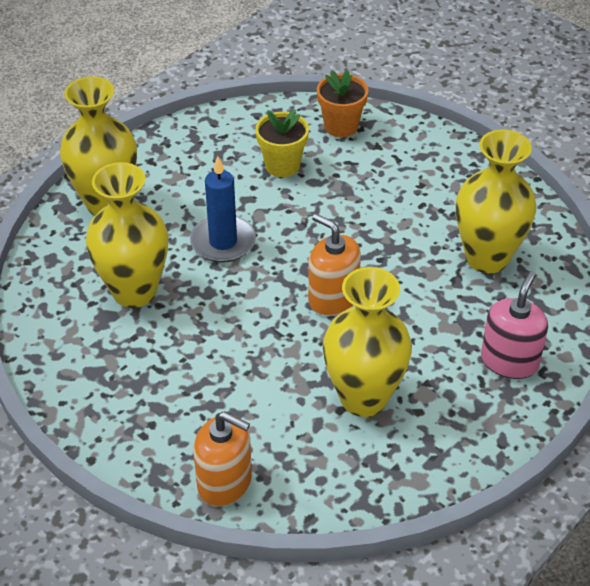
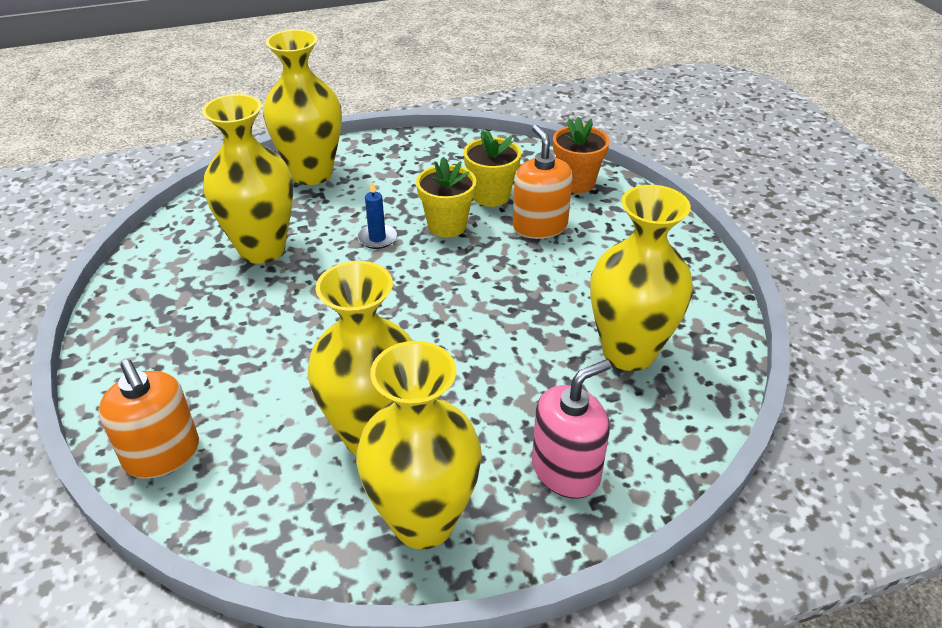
camera: 30 degrees right, 5 degrees down
(223, 242) = (377, 238): blue candle -> blue candle, size x0.56
(270, 207) = (447, 225): none -> yellow flower pot
(333, 298) = (432, 326): orange soap dispenser -> orange soap dispenser (540, 226)
(447, 437) = (423, 521): none -> yellow vase

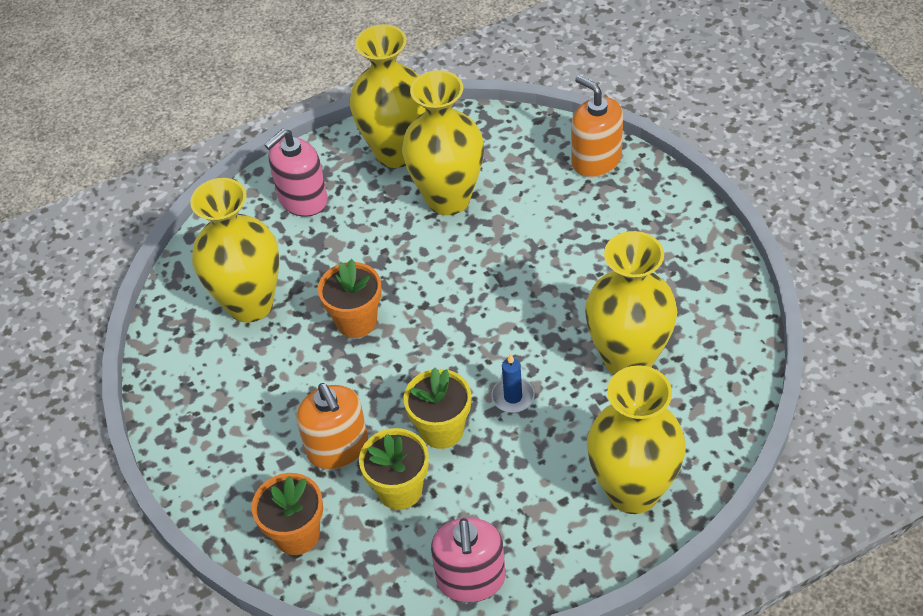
camera: 175 degrees right, 10 degrees up
(450, 148) = (471, 579): none -> pink soap dispenser
(511, 317) = (356, 321): none -> orange flower pot

